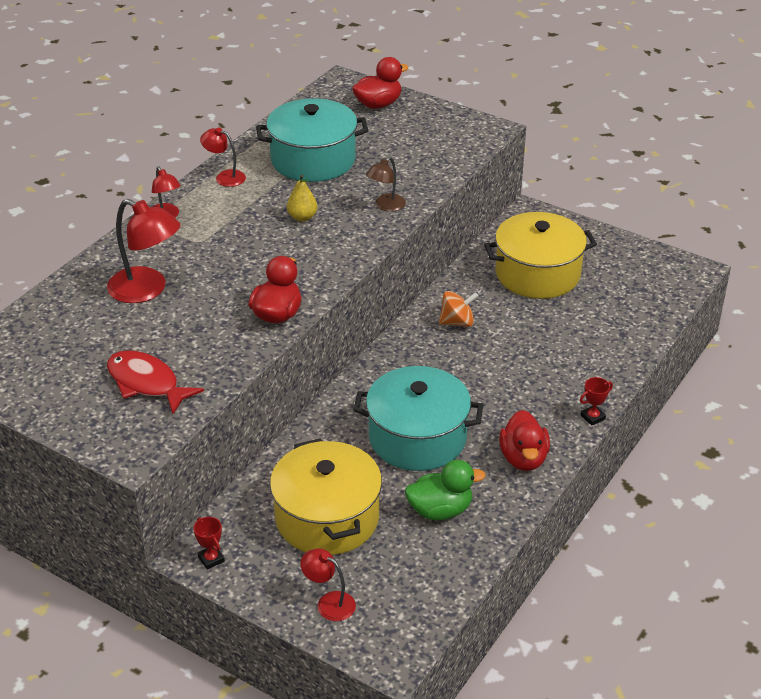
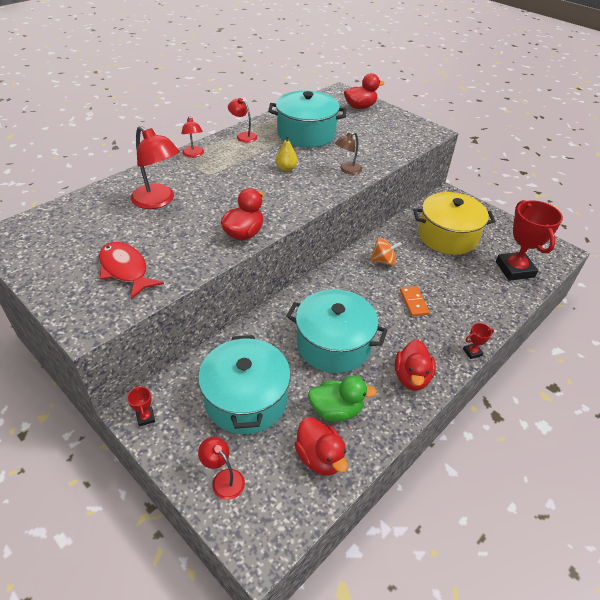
camera: 10 degrees right, 5 degrees up
(327, 518) = (246, 399): yellow pot -> turquoise pot
(434, 561) = (320, 457): none -> red duck
(508, 369) = (413, 302): none -> orange domino
(633, 305) = (514, 269): none -> red trophy

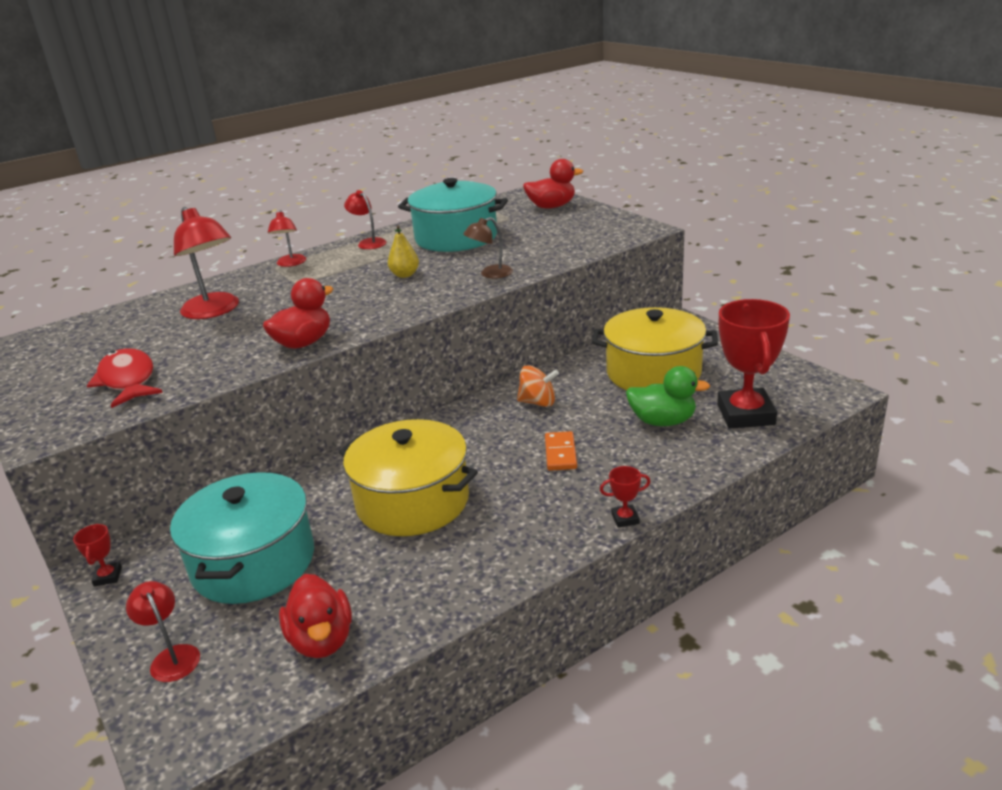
camera: 15 degrees right, 15 degrees down
(333, 344) = (412, 501): turquoise pot -> yellow pot
(336, 410) = (376, 582): green duck -> green duck (663, 421)
(411, 377) = (512, 547): red duck -> none

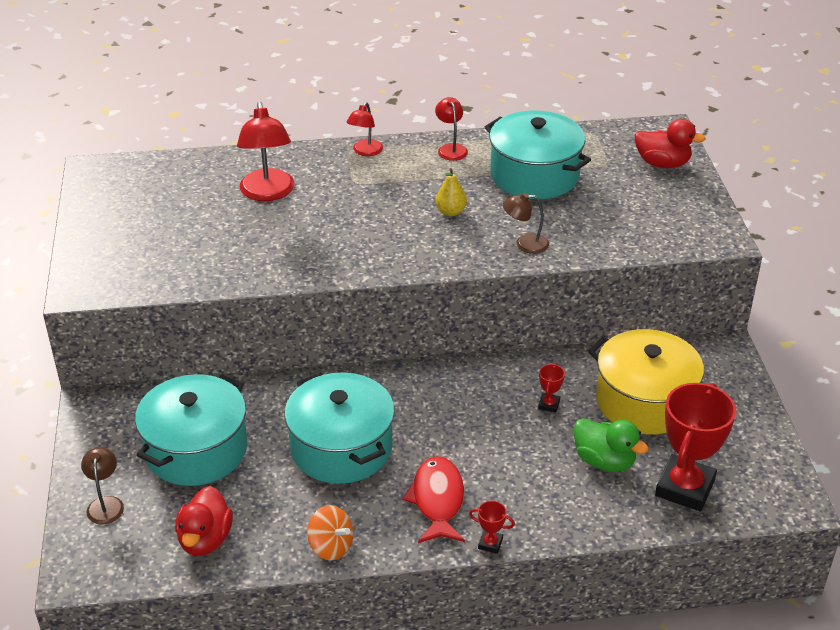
camera: 25 degrees right, 10 degrees up
(108, 577) = (95, 415): red trophy -> red trophy (549, 405)
(128, 380) = (162, 253): red fish -> red fish (437, 500)
(172, 656) = (105, 504): red lamp -> brown lamp
(303, 343) = (313, 267): red duck -> none
(412, 501) = (341, 447): yellow pot -> turquoise pot
(538, 402) = (514, 389): orange spinning top -> orange spinning top (331, 546)
(560, 453) = (490, 454): orange domino -> none

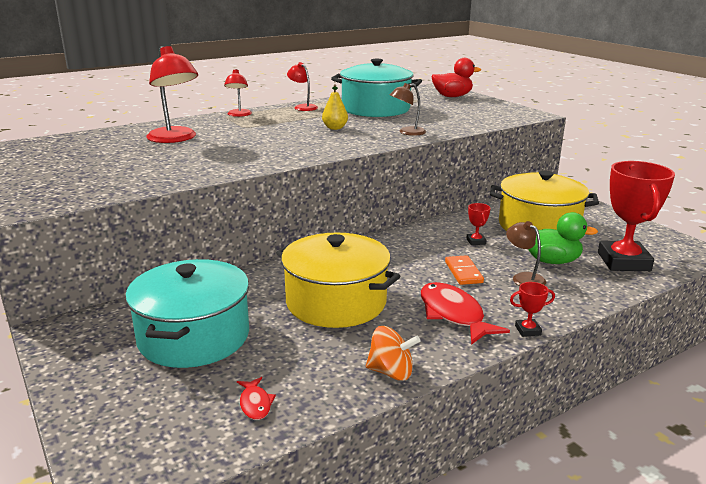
camera: 25 degrees left, 15 degrees down
(105, 504) = (116, 406): brown lamp -> brown lamp (523, 278)
(205, 539) = (255, 404): red duck -> red fish
(341, 447) = (336, 302): turquoise pot -> yellow pot
(495, 447) = (463, 272): none -> orange domino

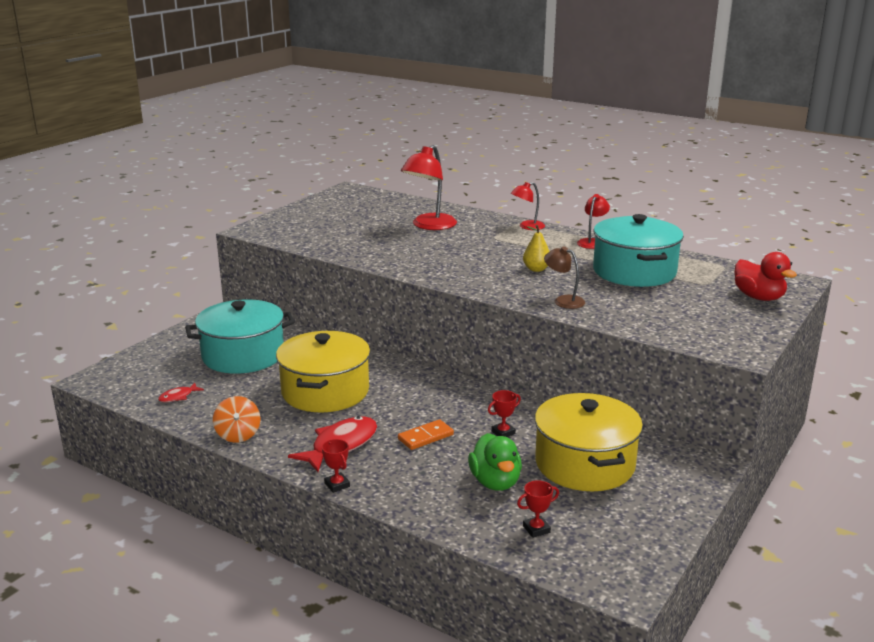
camera: 65 degrees right, 0 degrees up
(523, 278) = (440, 470): brown lamp -> none
(623, 262) = (536, 529): red trophy -> red trophy, size x0.41

